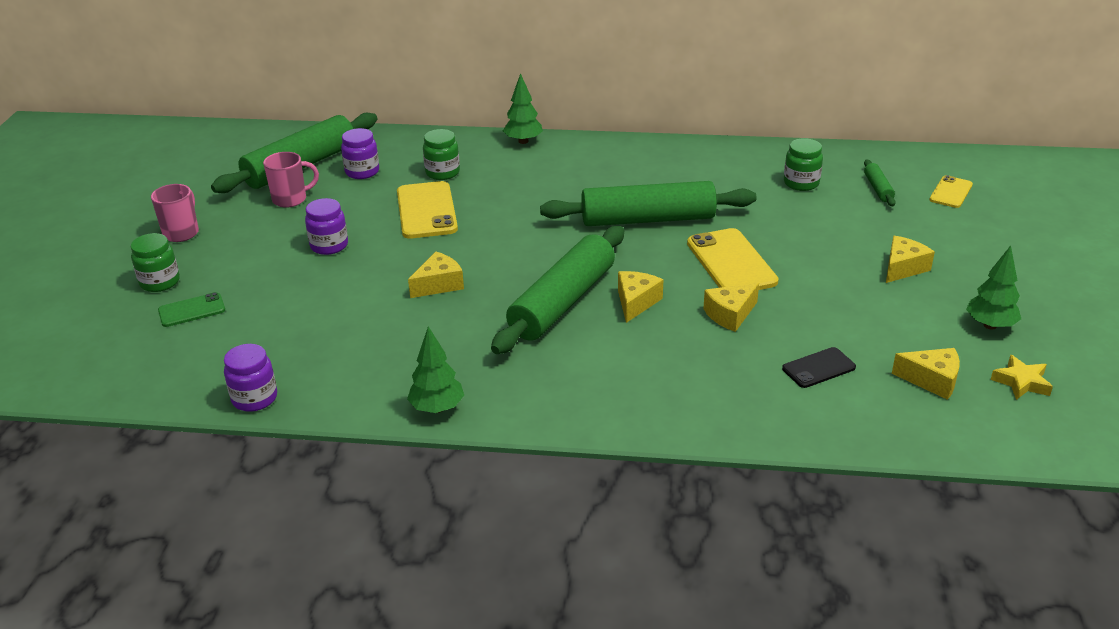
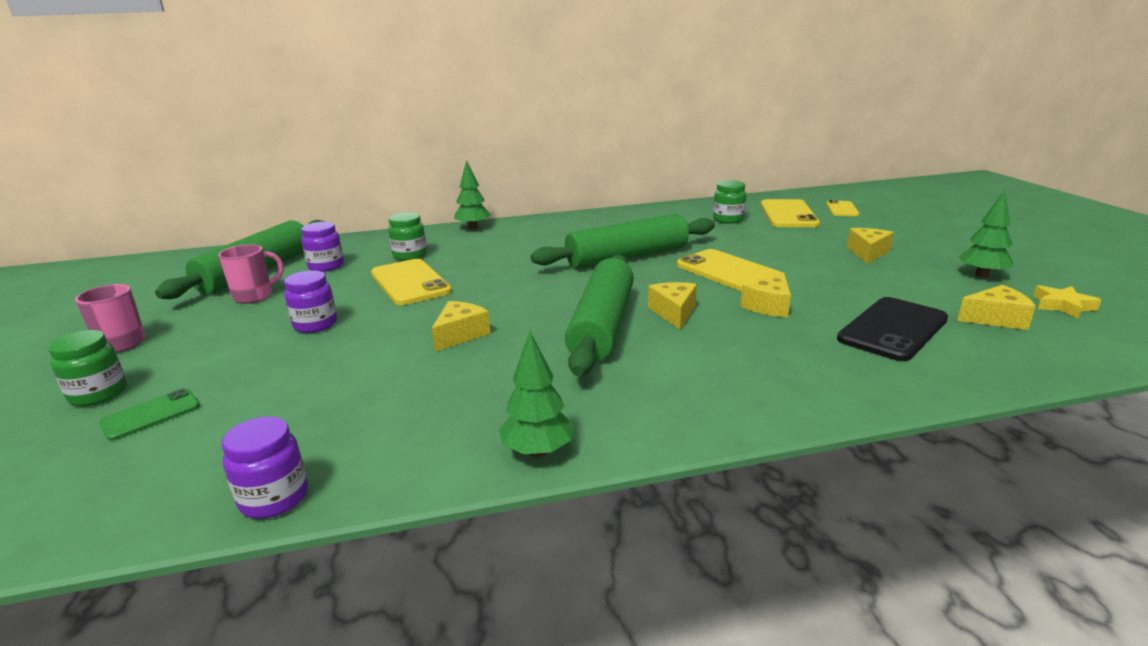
camera: 20 degrees left, 10 degrees down
(818, 368) = (893, 329): black phone -> black phone, size x1.76
(878, 189) = (788, 214): green rolling pin -> yellow phone

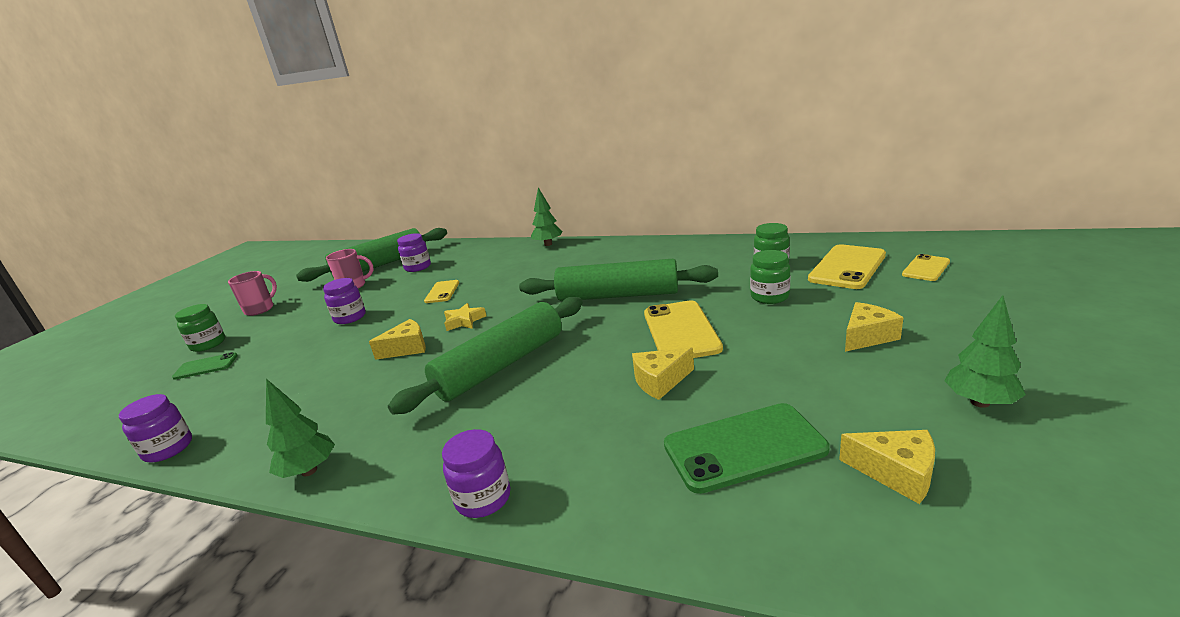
camera: 35 degrees right, 0 degrees up
(410, 256) = (474, 266): green jar -> green jar (769, 297)
(410, 282) = (442, 292): yellow phone -> yellow phone, size x0.57
(674, 313) = (570, 367): yellow cheese -> none
(759, 412) = (483, 498): none -> purple jar
(893, 329) = (744, 447): black phone -> green phone
(1062, 306) = (1036, 484): yellow star -> yellow star (464, 321)

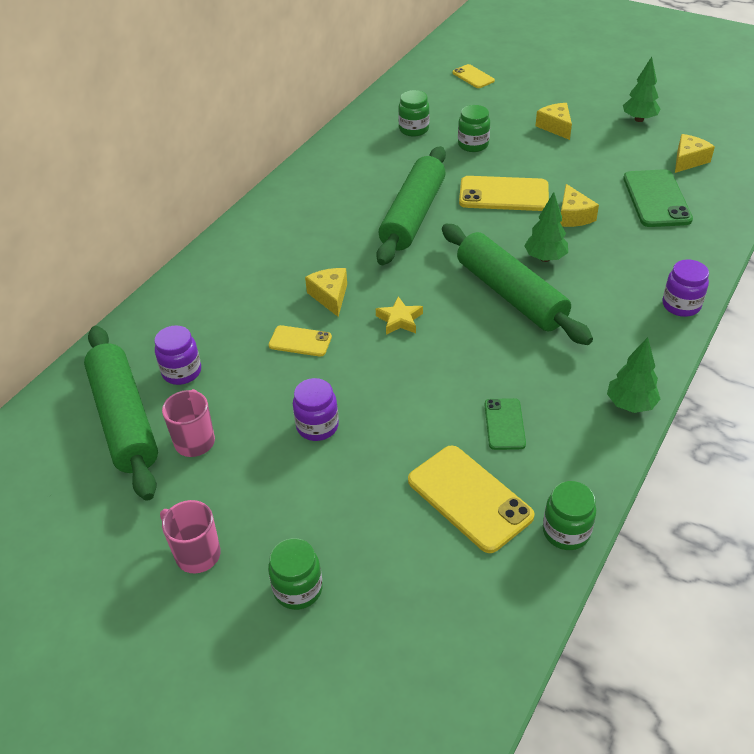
camera: 80 degrees left, 20 degrees up
(168, 449) = (566, 532): purple jar -> green jar
(206, 366) = (376, 565): green phone -> green phone (504, 424)
(407, 348) = (439, 362): yellow cheese -> yellow cheese (330, 296)
(548, 244) = (218, 248): green tree -> green tree (545, 258)
(847, 267) = (446, 101): yellow phone -> yellow phone (469, 498)

